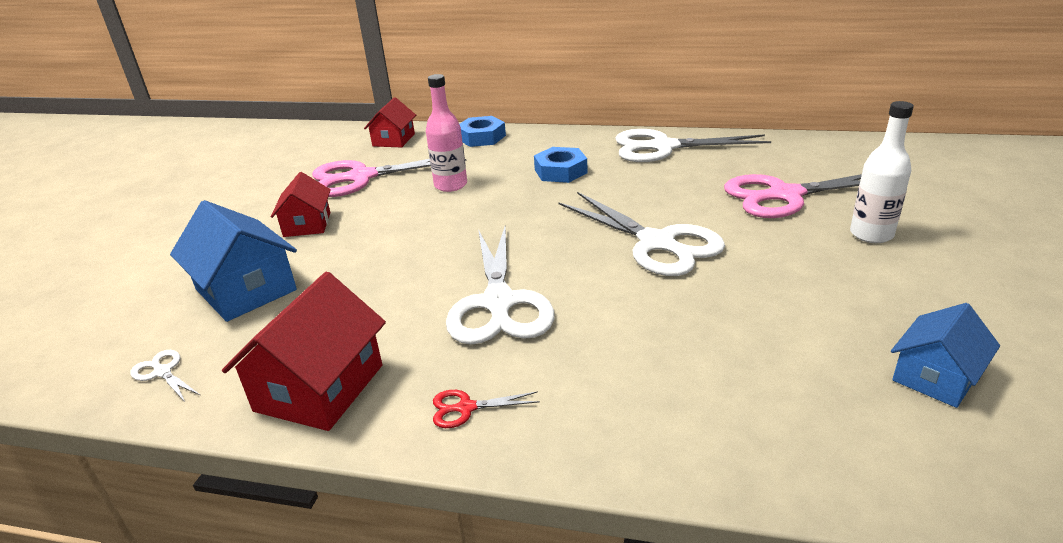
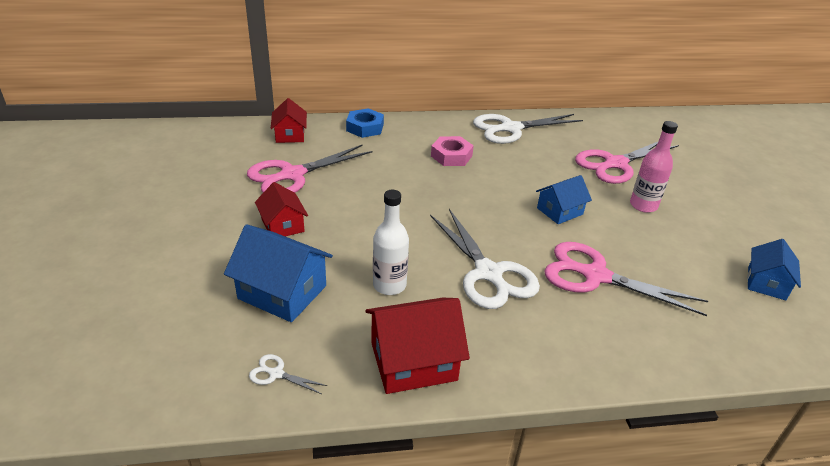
camera: 25 degrees left, 5 degrees up
(319, 388) = (413, 361): red house -> red house turned 75 degrees clockwise
(451, 185) = (375, 176): pink bottle -> pink bottle (643, 205)
(466, 408) = (526, 355): red scissors -> none
(560, 171) = (451, 156): blue nut -> pink nut
(647, 326) = (595, 276): none -> pink scissors
(656, 243) = (559, 211): white scissors -> blue house
(871, 234) = (682, 189): white bottle -> white bottle (389, 285)

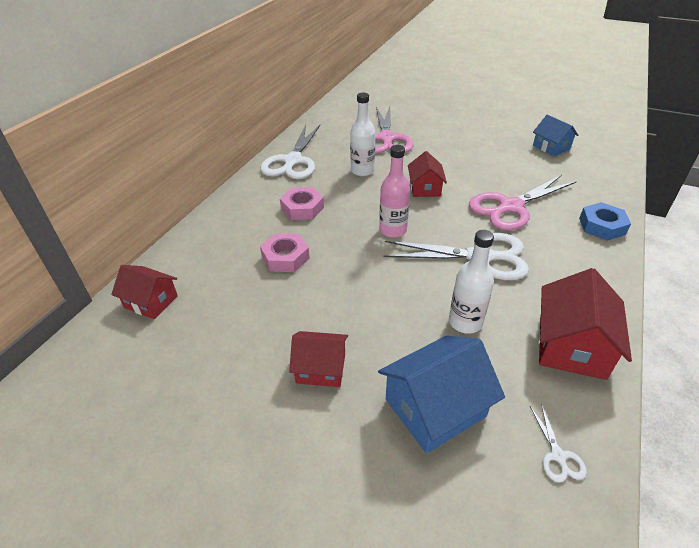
camera: 55 degrees left, 5 degrees up
(276, 374) = (558, 456): white scissors -> white scissors turned 60 degrees counterclockwise
(292, 175) = (233, 327): pink scissors -> none
(365, 128) = (199, 241): blue nut -> blue nut (602, 226)
(383, 170) = (285, 257): none -> pink nut
(542, 168) = (362, 171): none -> white bottle
(559, 211) = (425, 188): blue house -> red house
(643, 205) = (444, 151): pink bottle -> pink bottle (393, 230)

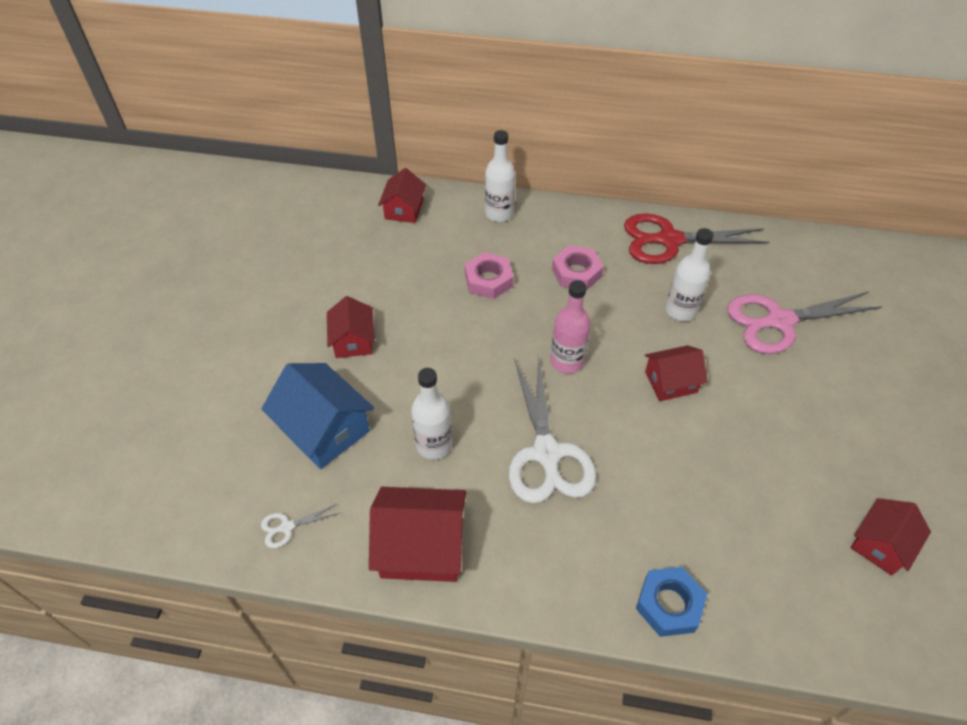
camera: 75 degrees right, 10 degrees up
(205, 237) = (499, 213): none -> white bottle
(293, 161) = (669, 240): white scissors -> red scissors
(511, 207) = (669, 485): pink scissors -> none
(551, 147) = (881, 545): blue house -> red house

